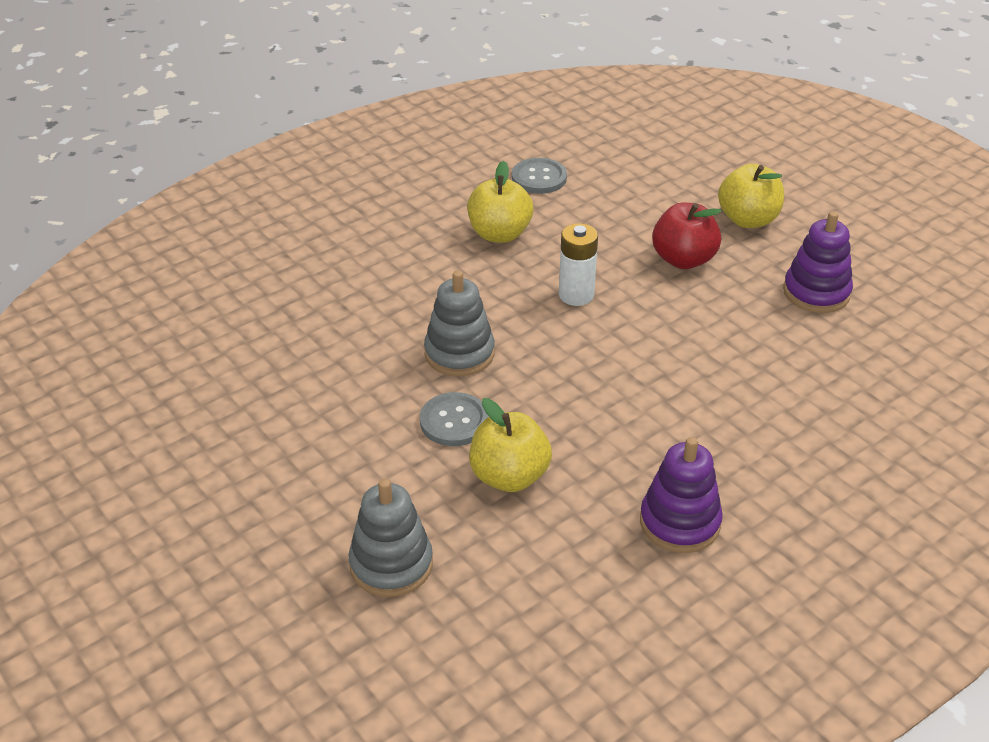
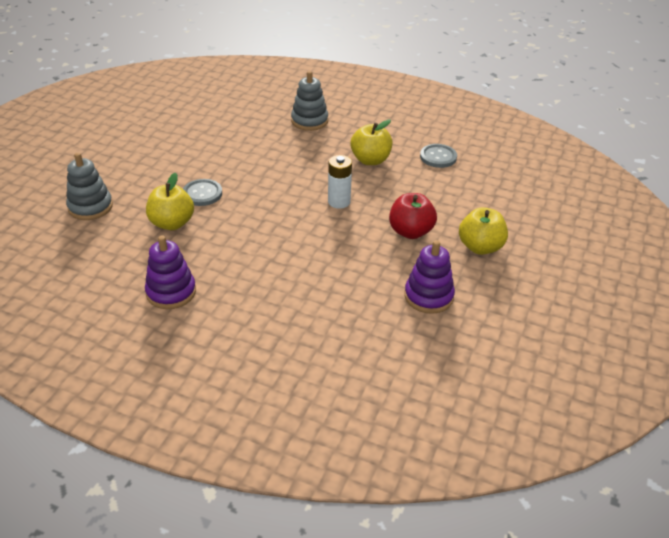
camera: 60 degrees right, 0 degrees up
(459, 353) = (256, 179): grey stacking toy -> grey stacking toy (309, 121)

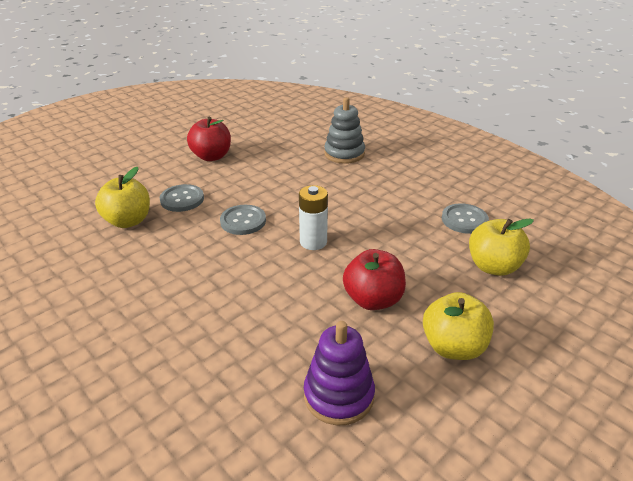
camera: 25 degrees right, 5 degrees down
(90, 207) = (74, 187): grey stacking toy -> none
(171, 292) = (60, 293): purple stacking toy -> none
(194, 149) = (211, 156): none -> red apple
(270, 199) = (243, 221): none -> grey button
(370, 160) = (381, 206): yellow apple -> yellow apple (493, 266)

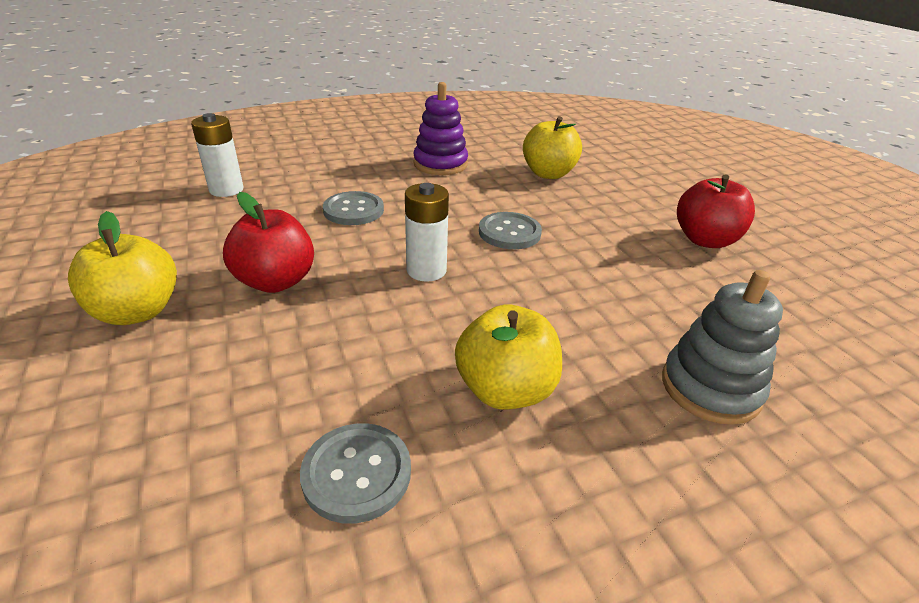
camera: 110 degrees right, 0 degrees up
(182, 199) = (582, 204): grey button -> grey button (353, 210)
(256, 415) = (226, 190): none -> white battery
(338, 395) = (190, 225): purple stacking toy -> purple stacking toy (440, 164)
(493, 266) = (200, 436): yellow apple -> yellow apple (505, 390)

